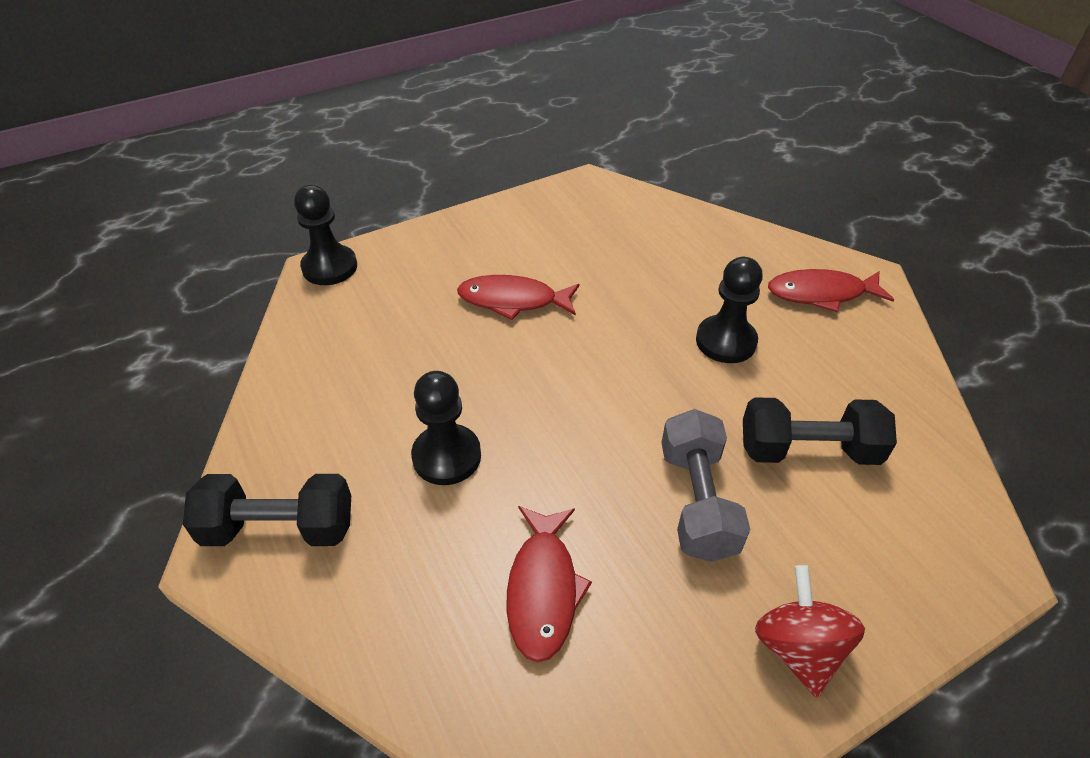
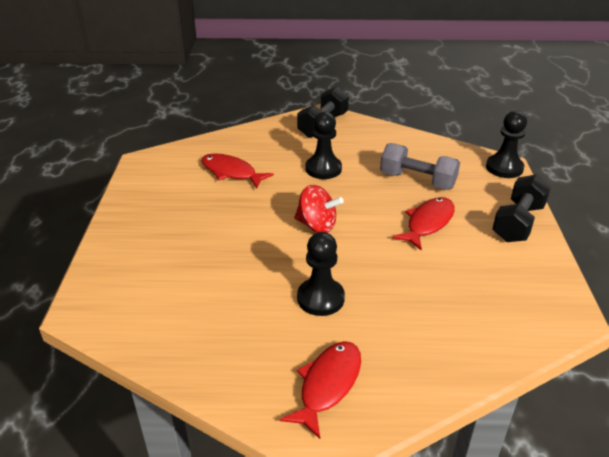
camera: 120 degrees right, 10 degrees down
(697, 501) = (224, 229): grey dumbbell -> grey dumbbell (417, 180)
(798, 648) = (132, 224): red spinning top -> red spinning top (317, 225)
(808, 450) = (210, 285): black dumbbell -> black dumbbell (517, 223)

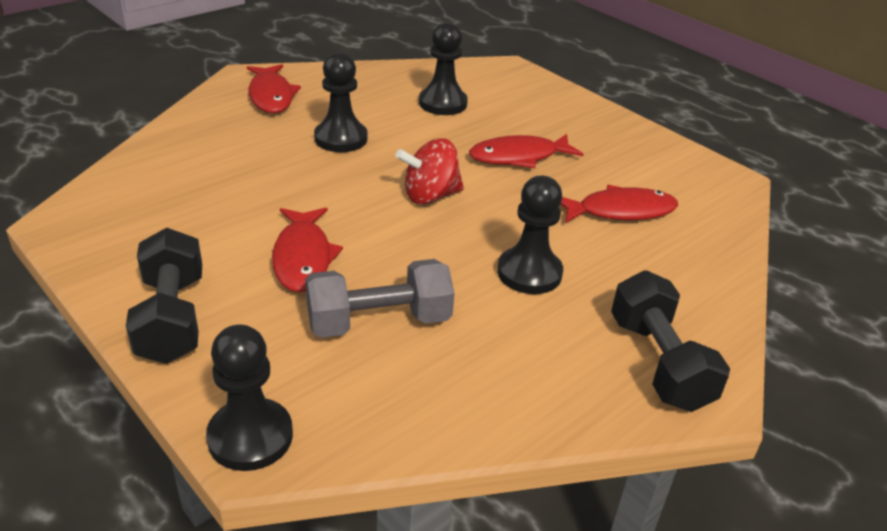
camera: 135 degrees right, 0 degrees up
(200, 296) = (443, 103): none -> black pawn
(226, 225) = (519, 157): none -> red fish

